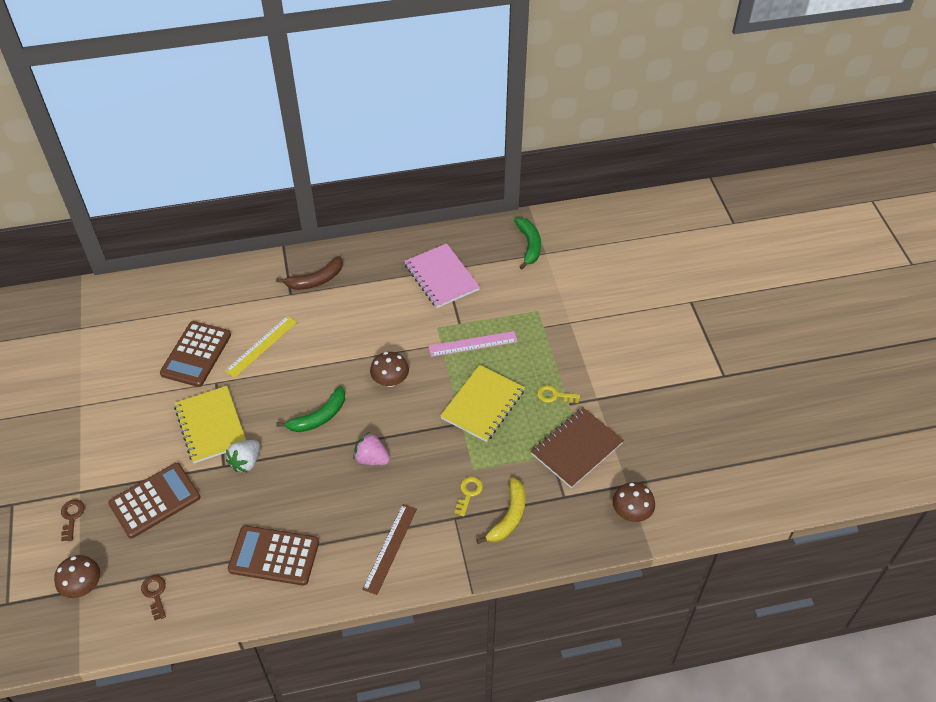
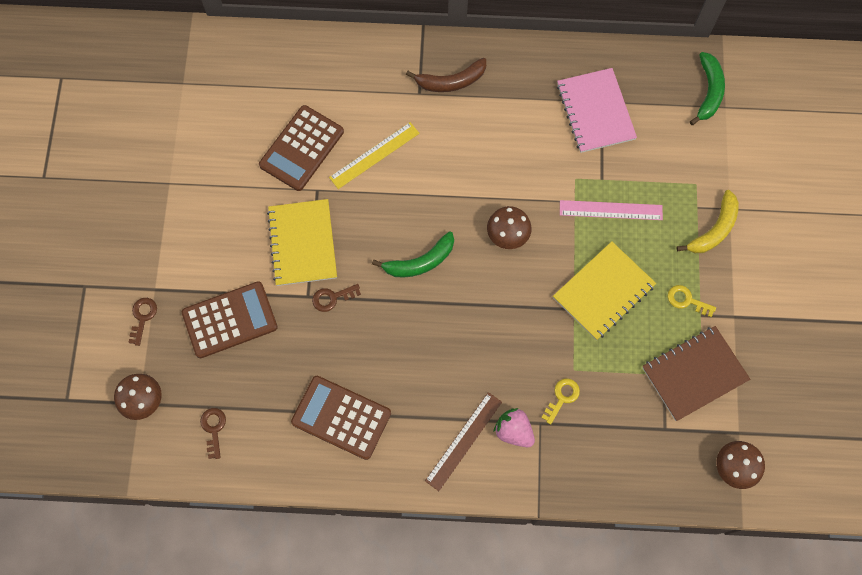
camera: 15 degrees right, 20 degrees up
(246, 462) = (332, 298): white strawberry -> brown key
(371, 459) = (466, 328): pink strawberry -> pink strawberry (513, 431)
(509, 516) = (599, 437): yellow banana -> yellow banana (714, 229)

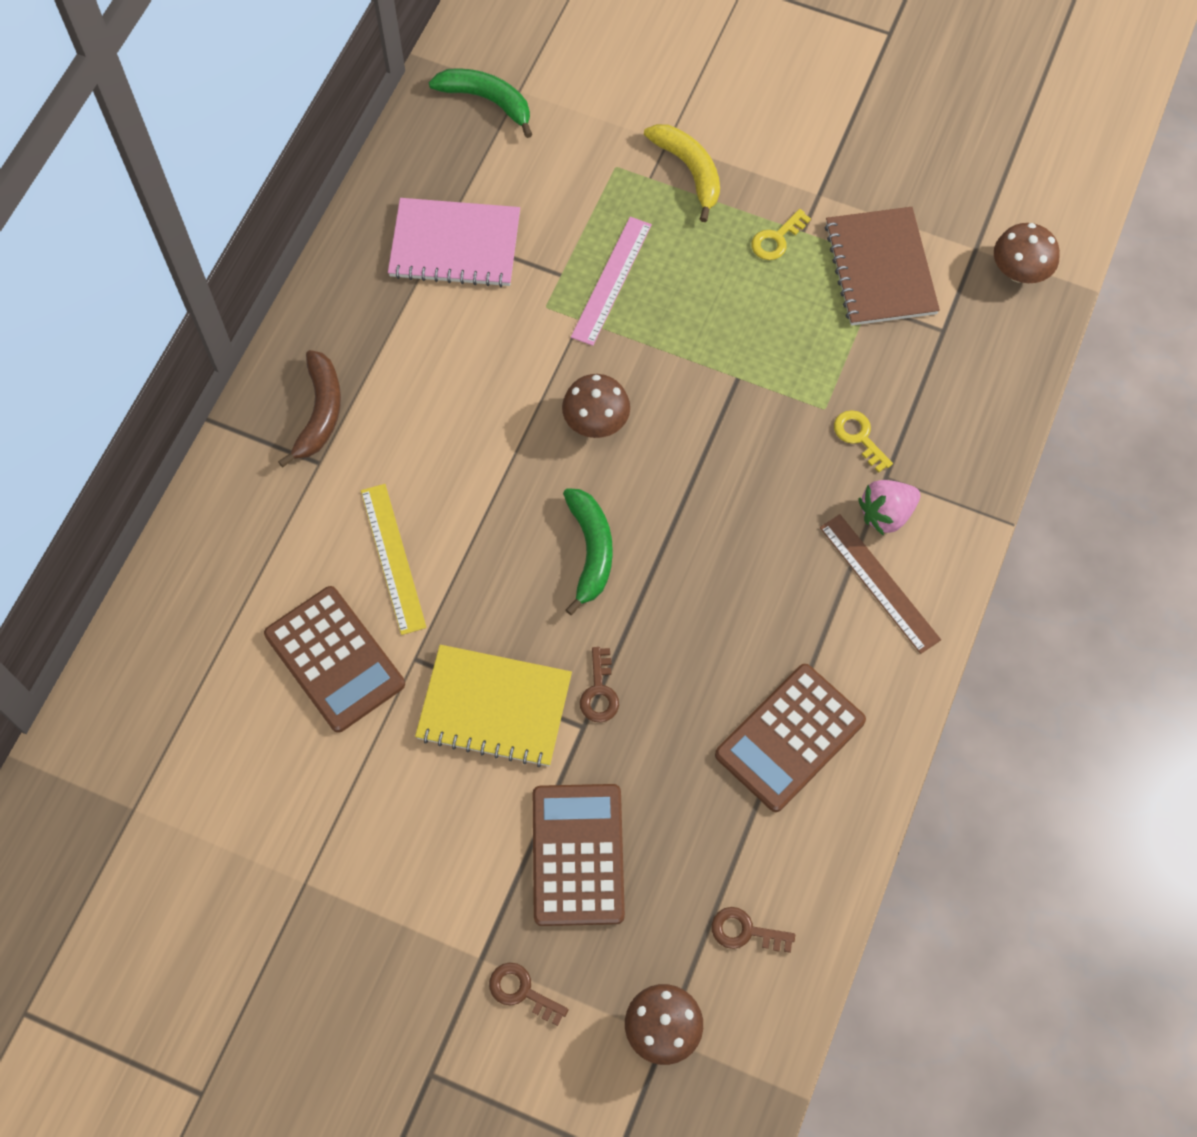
camera: 70 degrees left, 5 degrees down
(603, 291) = (727, 332): yellow notebook -> none

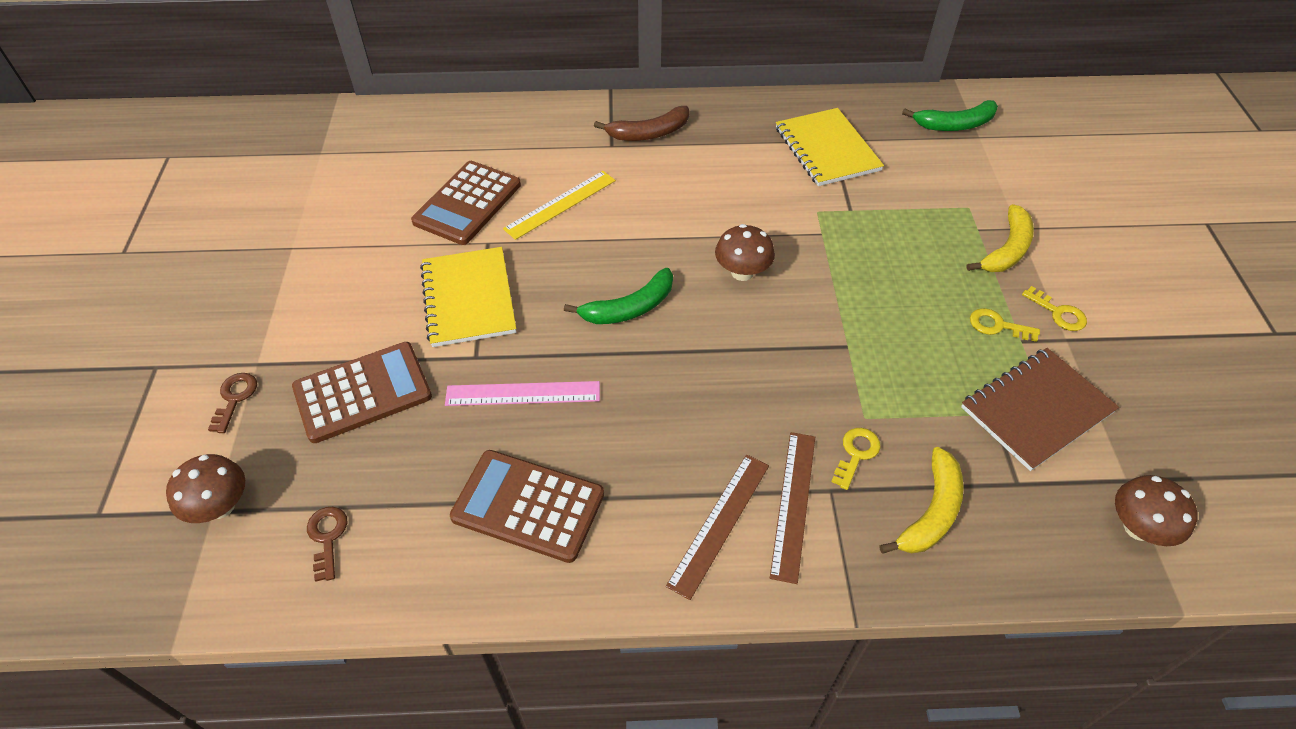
camera: 65 degrees right, 15 degrees down
(455, 245) = (826, 149): pink notebook -> yellow notebook
(487, 100) = (955, 125): green banana -> green banana turned 75 degrees clockwise
(599, 692) = (510, 356): brown key -> none
(611, 280) = (870, 239): pink ruler -> pink ruler (523, 393)
(787, 180) = (1058, 313): none -> yellow key
(886, 514) = (793, 504): pink strawberry -> brown ruler
(940, 411) = (931, 512): none -> yellow banana

